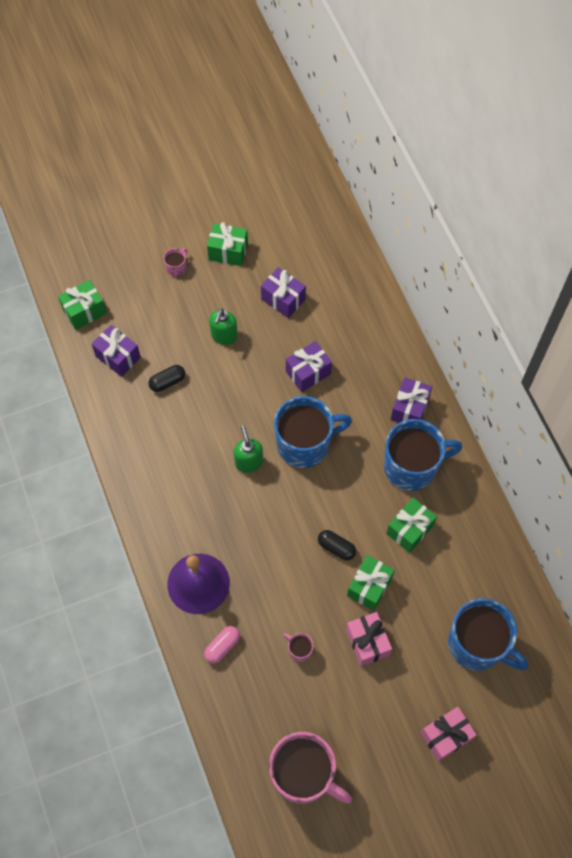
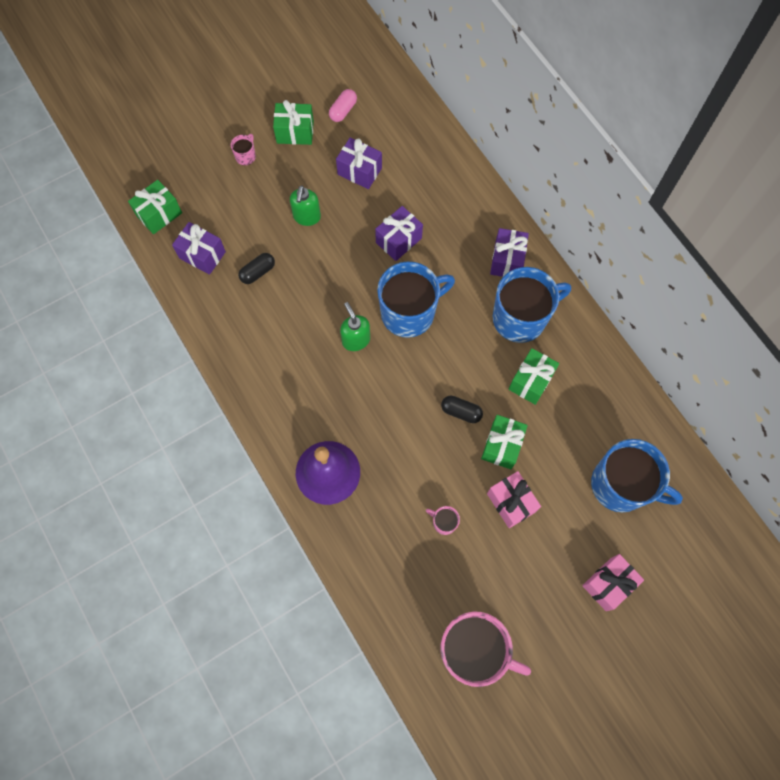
camera: 10 degrees left, 5 degrees up
(222, 646) = (364, 533): pink capsule -> pink capsule (343, 110)

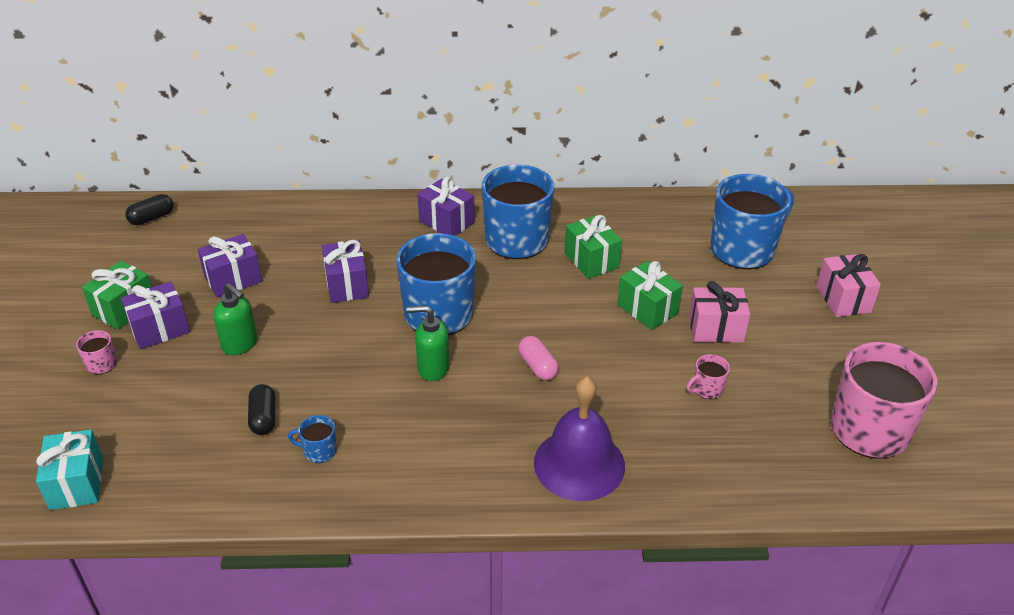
camera: 60 degrees left, 30 degrees down
(159, 214) = (77, 483): green gift -> turquoise gift
(202, 255) = (183, 462): purple gift -> purple gift (160, 329)
(251, 319) = (319, 451): none -> blue mug
(343, 110) = (146, 261): pink capsule -> pink capsule (537, 366)
(461, 412) = (587, 322): black capsule -> black capsule (152, 218)

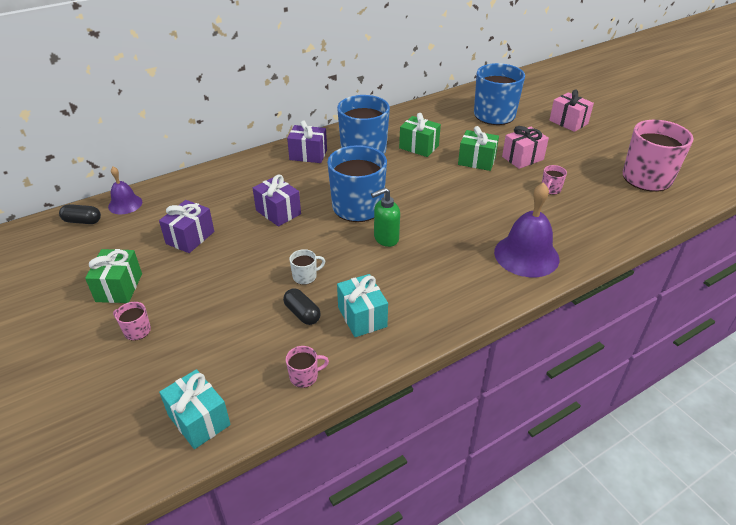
camera: 30 degrees left, 0 degrees up
(152, 218) = (82, 221): black capsule -> black capsule turned 75 degrees clockwise
(160, 329) = (163, 289): purple gift -> none
(204, 488) = (304, 376): none -> pink mug
(205, 213) = (125, 204): none -> purple bell
(240, 344) = (237, 275): green soap dispenser -> none
(305, 376) = (305, 276): none -> white mug
(319, 451) = (362, 317): blue mug -> turquoise gift
(537, 366) = (448, 213): pink capsule -> none

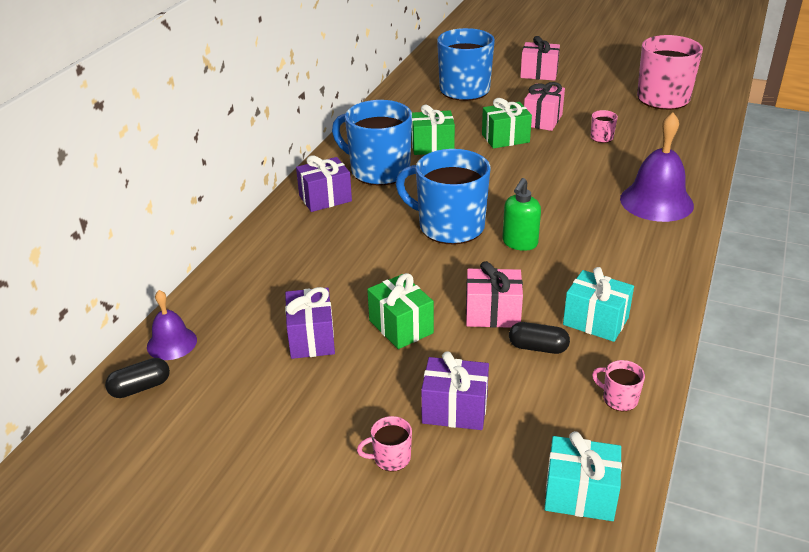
camera: 35 degrees left, 5 degrees down
(119, 287) = (303, 429): green gift -> green gift (401, 327)
(278, 212) = (375, 268): purple gift -> purple gift (455, 410)
(304, 376) = (619, 399): pink mug -> pink mug turned 90 degrees counterclockwise
(305, 276) = (492, 314): white mug -> pink gift

